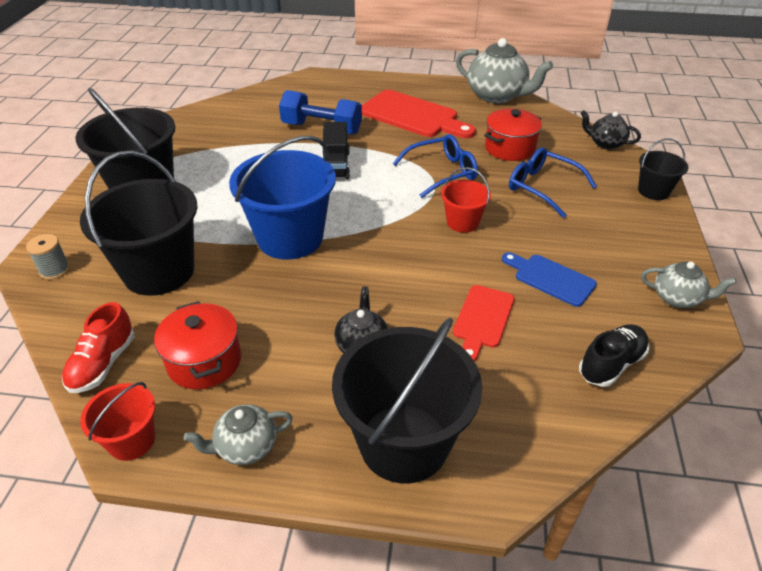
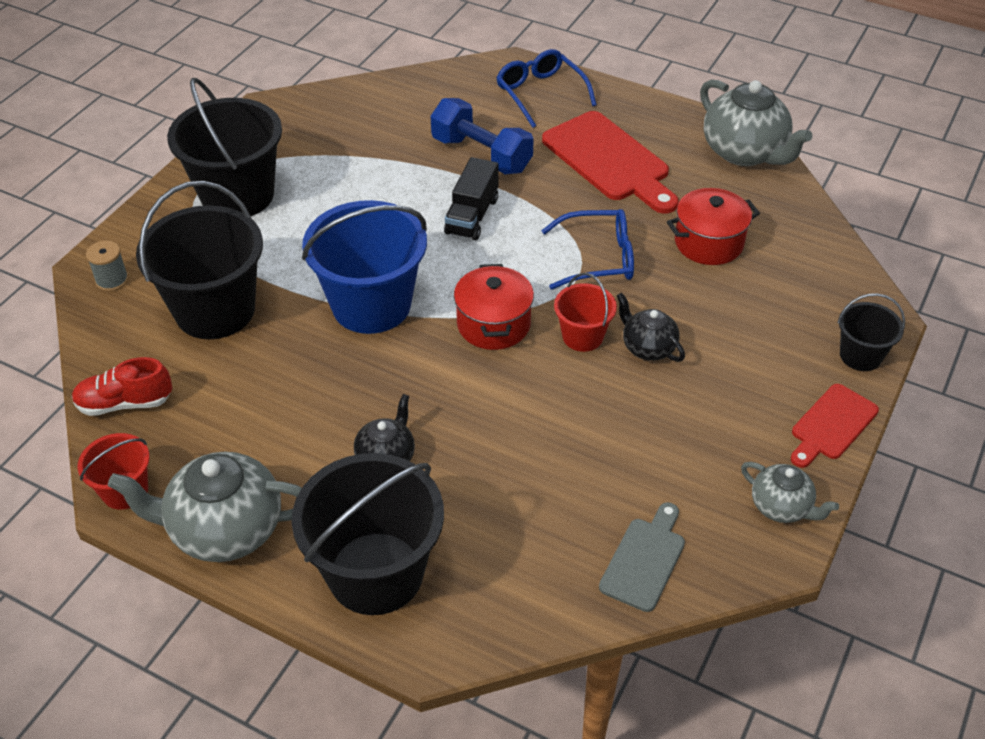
camera: 20 degrees right, 5 degrees up
(103, 364) = (125, 403): red shoe -> red shoe turned 45 degrees clockwise
(204, 361) = (221, 429): red pot -> red pot (493, 324)
(245, 447) = (224, 529): grey teapot -> grey teapot, size x1.82
(482, 319) = (533, 466): red cutting board -> red cutting board (831, 425)
(543, 187) = (715, 313): blue glasses -> blue glasses (540, 94)
(550, 278) = (643, 439): blue cutting board -> none
(605, 144) = (846, 267): black teapot -> black teapot (647, 347)
(611, 364) = (644, 560): black shoe -> grey cutting board

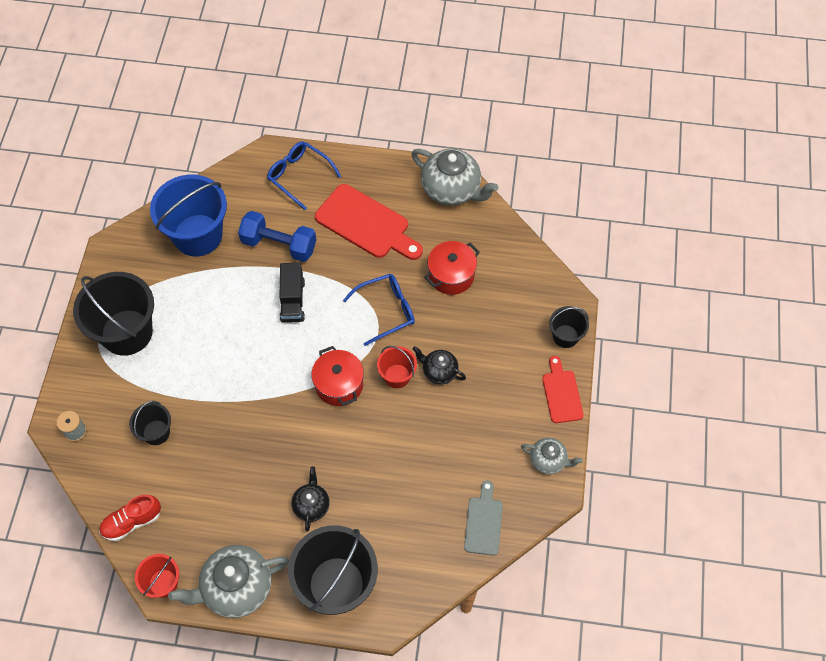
camera: 20 degrees left, 15 degrees up
(215, 310) = (156, 432): black bucket -> black bucket, size x0.50
(371, 305) = (256, 395): blue bucket -> blue bucket (198, 235)
(831, 425) = (561, 393): red cutting board -> red cutting board turned 150 degrees clockwise

